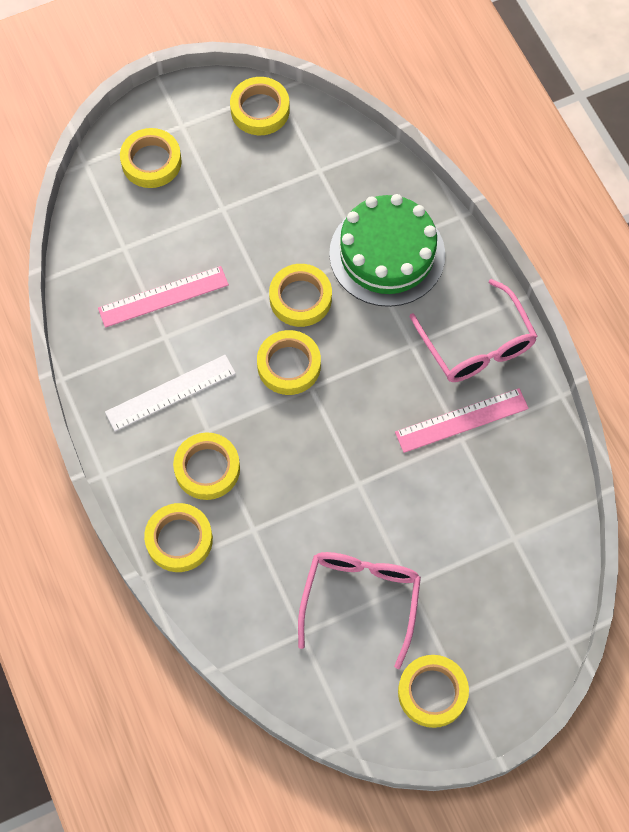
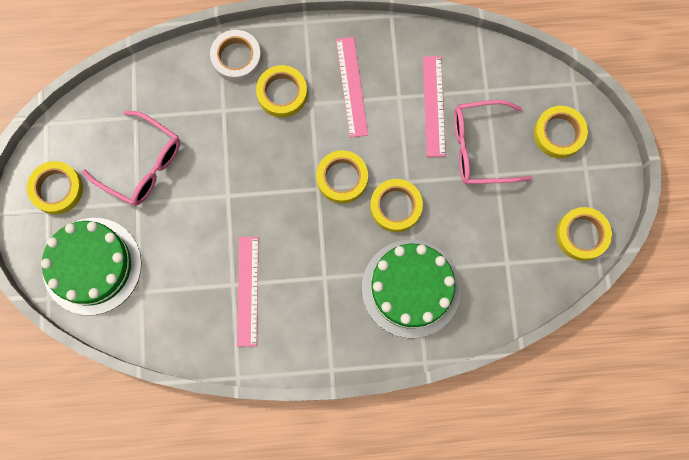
camera: 110 degrees right, 10 degrees up
(170, 393) = (351, 86): white ruler -> pink ruler
(179, 540) = (236, 58): yellow tape -> white tape
(477, 345) = (305, 328): pink glasses -> pink glasses (480, 148)
(508, 608) = (92, 266): none -> green cake

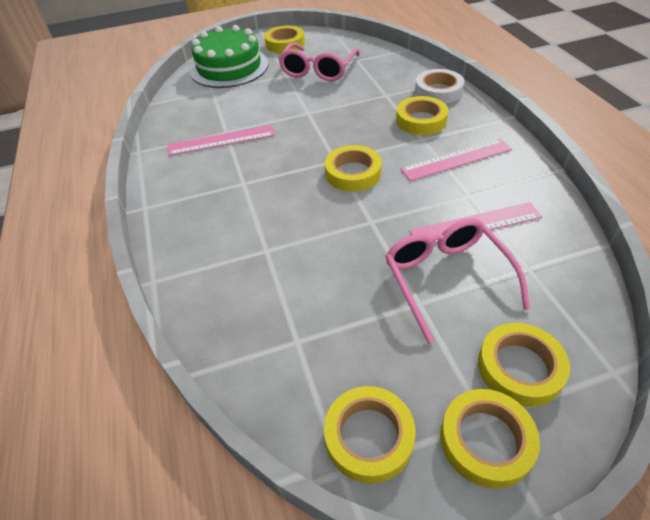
camera: 80 degrees right, 30 degrees down
(395, 207) = (337, 218): yellow tape -> yellow tape (486, 440)
(411, 288) = (243, 250): green cake -> none

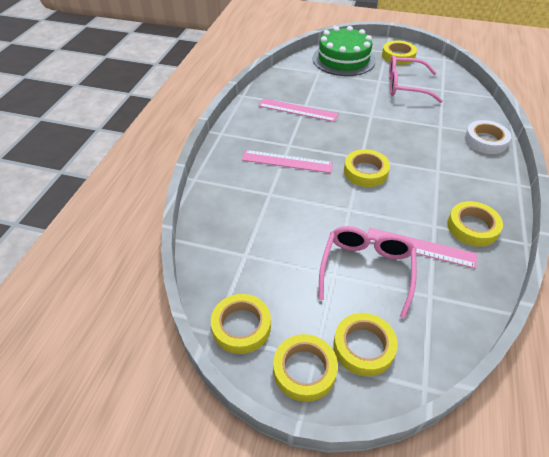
camera: 30 degrees right, 0 degrees up
(318, 70) = (405, 86): pink glasses -> pink glasses turned 45 degrees clockwise
(421, 120) = (450, 157): yellow tape -> yellow tape (472, 227)
(456, 159) = (450, 197): pink ruler -> pink ruler (287, 161)

